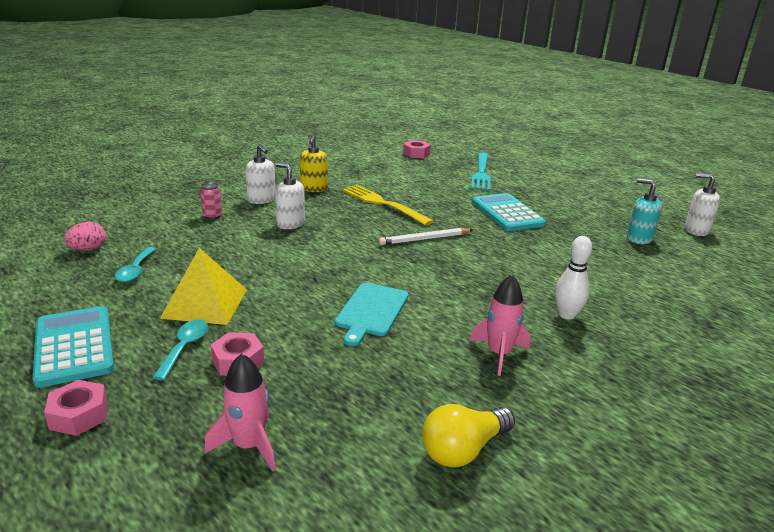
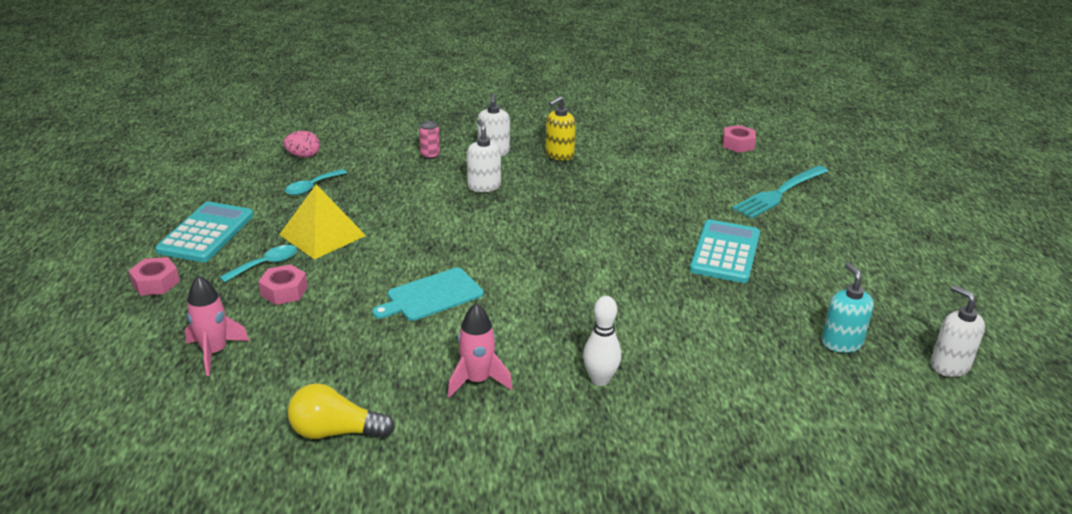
camera: 40 degrees right, 5 degrees up
(383, 204) = (603, 194): yellow fork -> none
(424, 239) = (585, 248): white pencil -> none

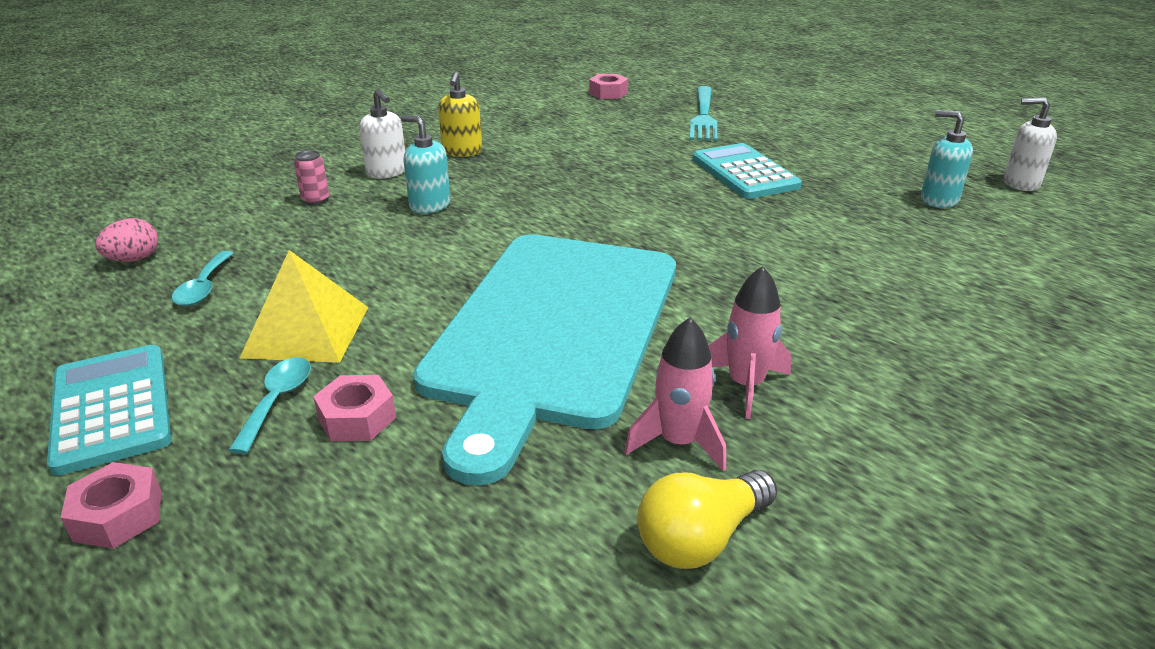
camera: 40 degrees left, 0 degrees up
(214, 352) = (375, 550): pink rocket -> pink rocket (678, 442)
(432, 296) = (553, 330): turquoise cutting board -> turquoise cutting board, size x2.43
(484, 186) = (429, 205): white soap dispenser -> turquoise soap dispenser
(600, 379) = (842, 320): white bowling pin -> none

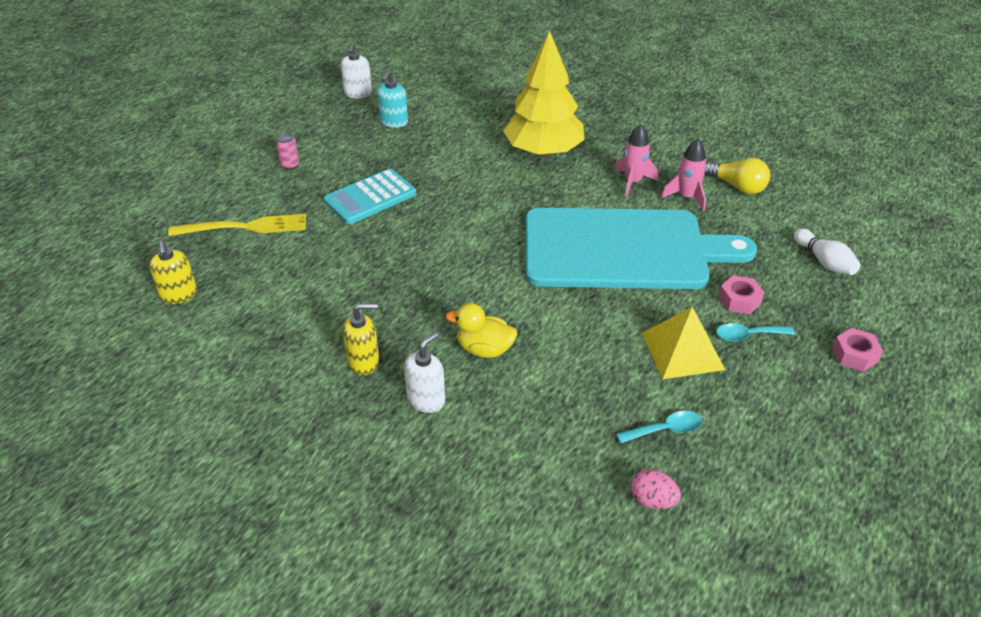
camera: 105 degrees left, 10 degrees up
(111, 408) = (800, 403): turquoise calculator -> none
(315, 200) = (500, 427): pink can -> pink can (290, 165)
(371, 588) = (824, 261): none -> white bowling pin
(429, 205) = (484, 349): turquoise soap dispenser -> yellow duck
(608, 93) = (179, 295): pink nut -> yellow soap dispenser
(703, 116) = (244, 227): turquoise fork -> yellow fork
(858, 308) = (543, 151): none -> yellow tree

